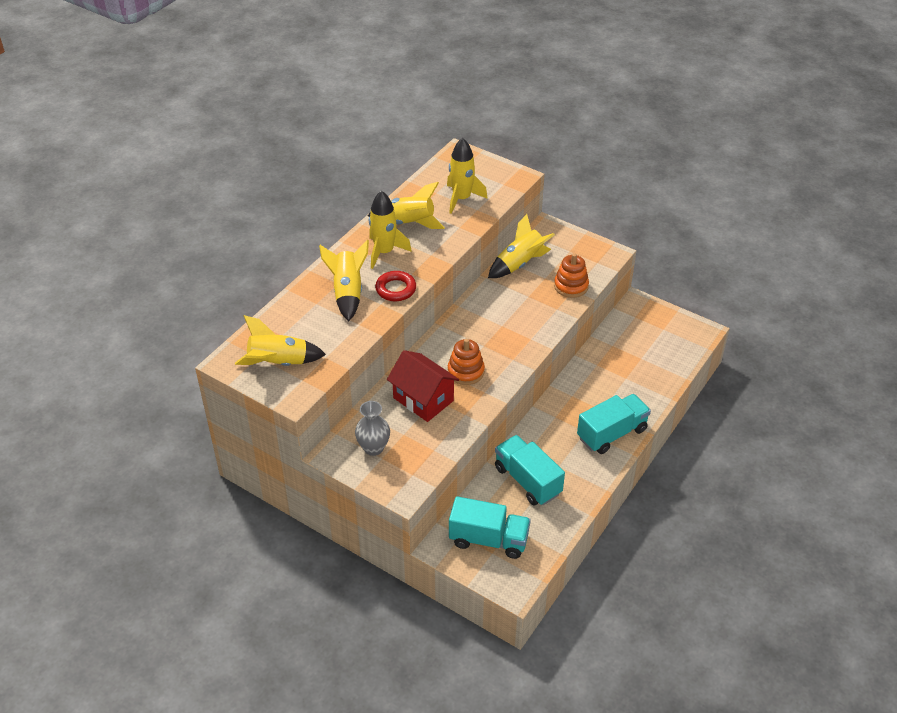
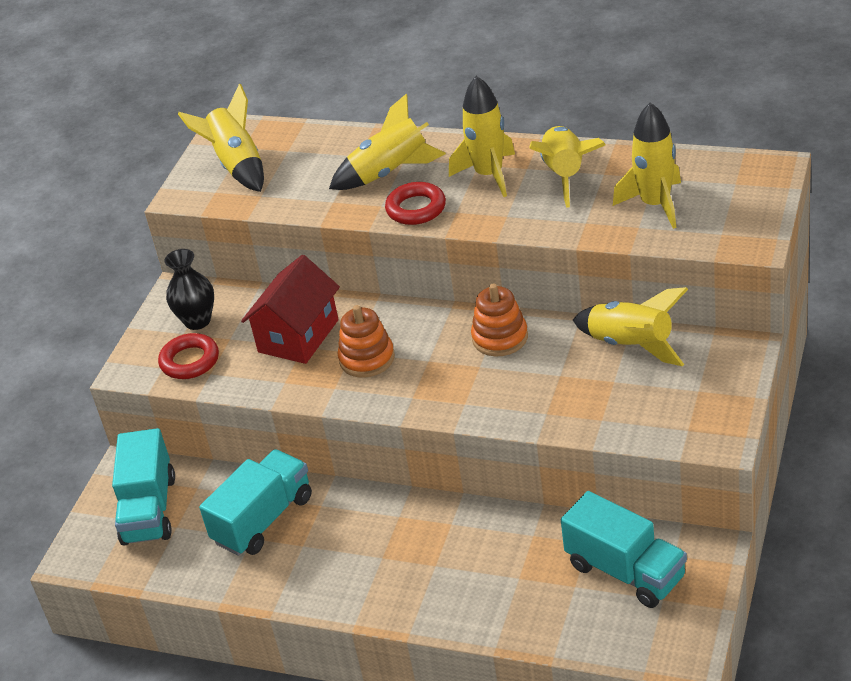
camera: 80 degrees right, 5 degrees down
(373, 448) = (197, 321): grey vase -> black vase
(414, 458) = (190, 361): none -> red ring
(571, 286) = (609, 414): orange stacking toy -> orange stacking toy (500, 338)
(612, 433) = (388, 589): turquoise truck -> turquoise truck (625, 571)

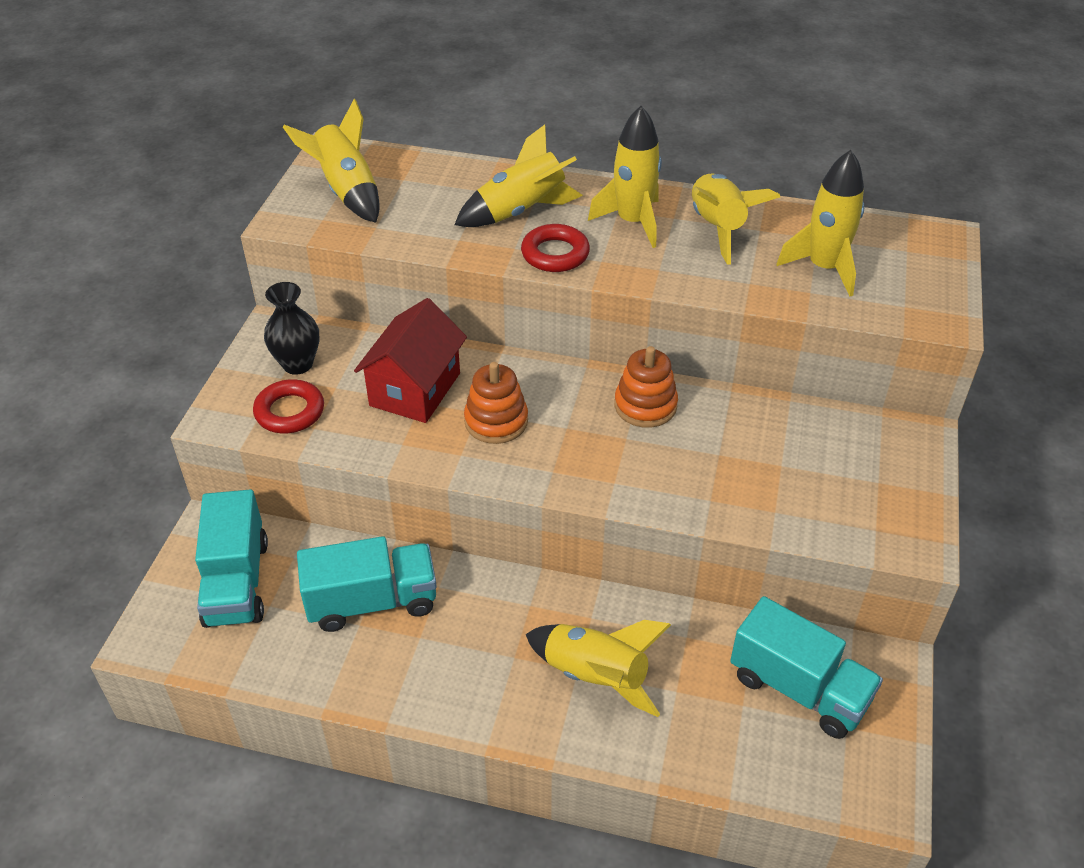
camera: 10 degrees left, 5 degrees up
(263, 520) = (372, 602): turquoise truck -> turquoise truck turned 45 degrees clockwise
(631, 345) = (793, 423): yellow rocket -> yellow rocket (595, 676)

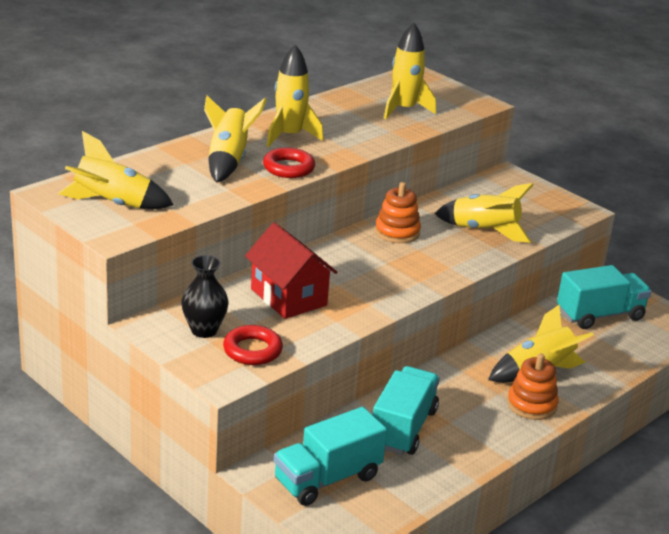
camera: 60 degrees left, 15 degrees down
(237, 582) = (327, 479): turquoise truck -> turquoise truck turned 120 degrees clockwise
(496, 421) = (354, 282): orange stacking toy -> orange stacking toy (531, 405)
(717, 228) = (329, 118): yellow rocket -> yellow rocket (484, 231)

